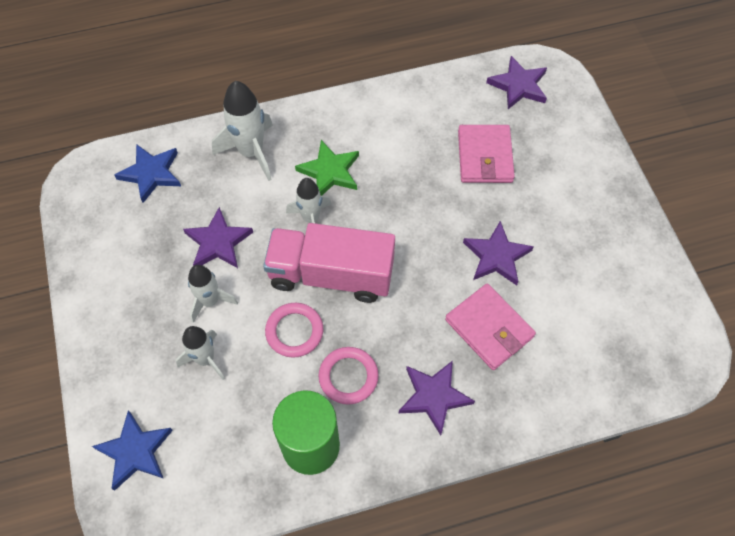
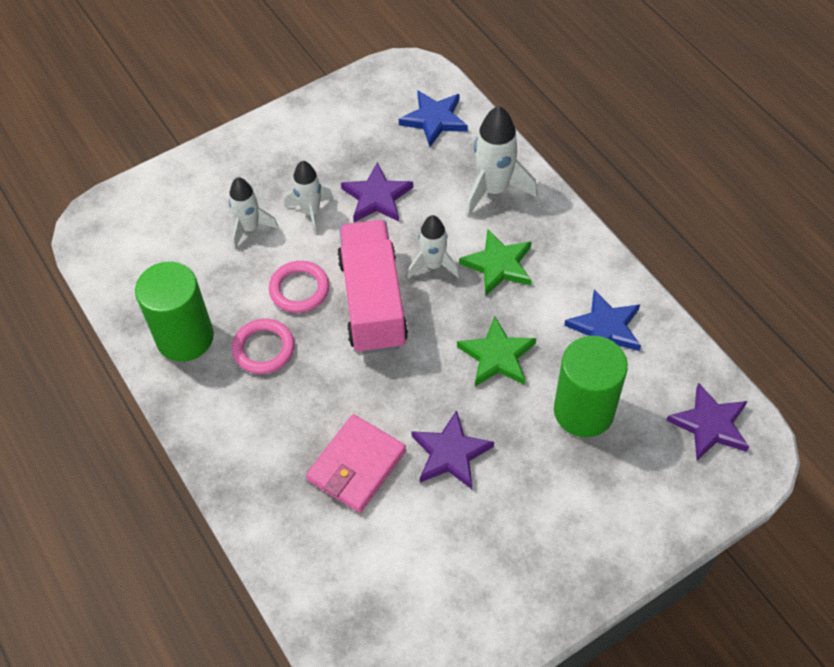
camera: 75 degrees right, 5 degrees down
(135, 451) = (149, 207): blue star -> blue star (605, 328)
(417, 198) = (497, 356): none -> green star
(434, 396) = (262, 431): purple star -> none
(485, 156) = (583, 411): pink wallet -> green cylinder

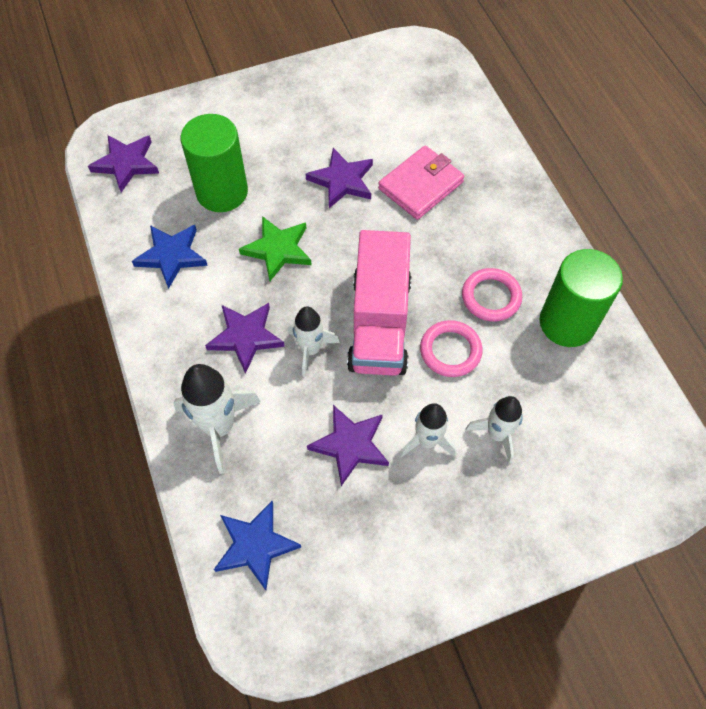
camera: 170 degrees left, 5 degrees up
(498, 265) = (245, 337): green star -> purple star

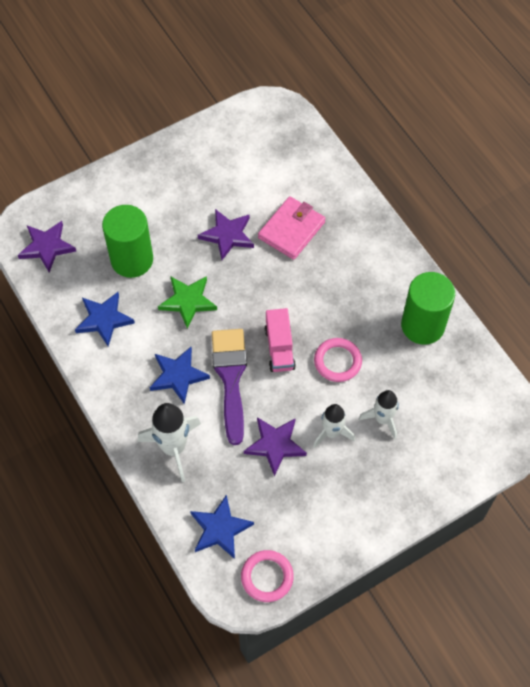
camera: 10 degrees left, 0 degrees up
(245, 337) = (178, 376): purple star -> blue star
(310, 350) = (230, 378): white rocket -> purple brush
(379, 323) = (279, 348): pink truck -> pink truck, size x0.57
(491, 297) = (362, 314): pink ring -> pink ring (267, 577)

